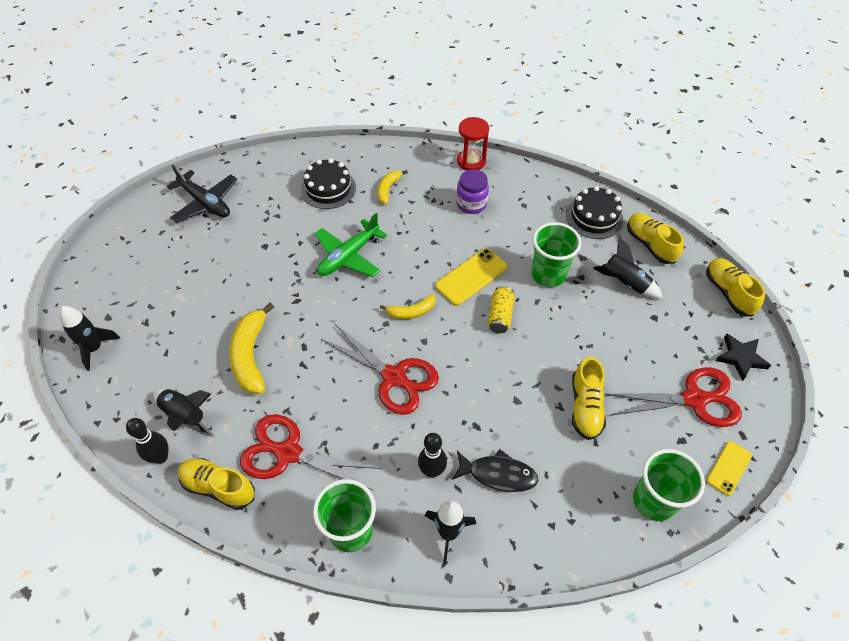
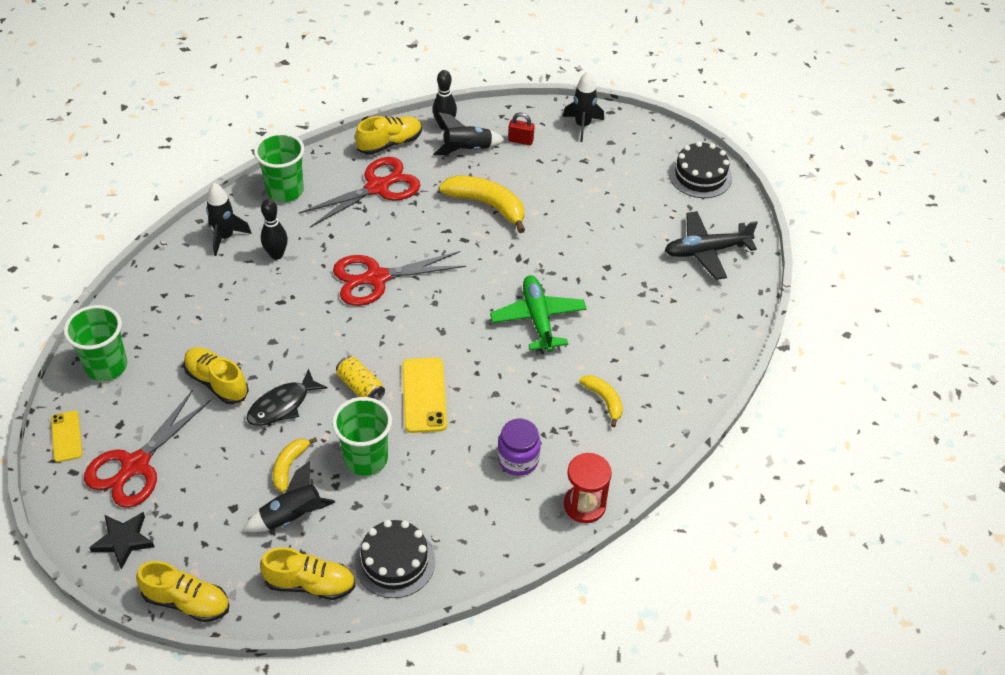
camera: 125 degrees right, 5 degrees down
(146, 382) = (520, 140): none -> red padlock
(328, 188) = (648, 351): black cake -> black cake (700, 175)
(411, 312) = (429, 327): yellow banana -> yellow banana (289, 466)
(498, 474) = (231, 289): black fish -> black fish (282, 405)

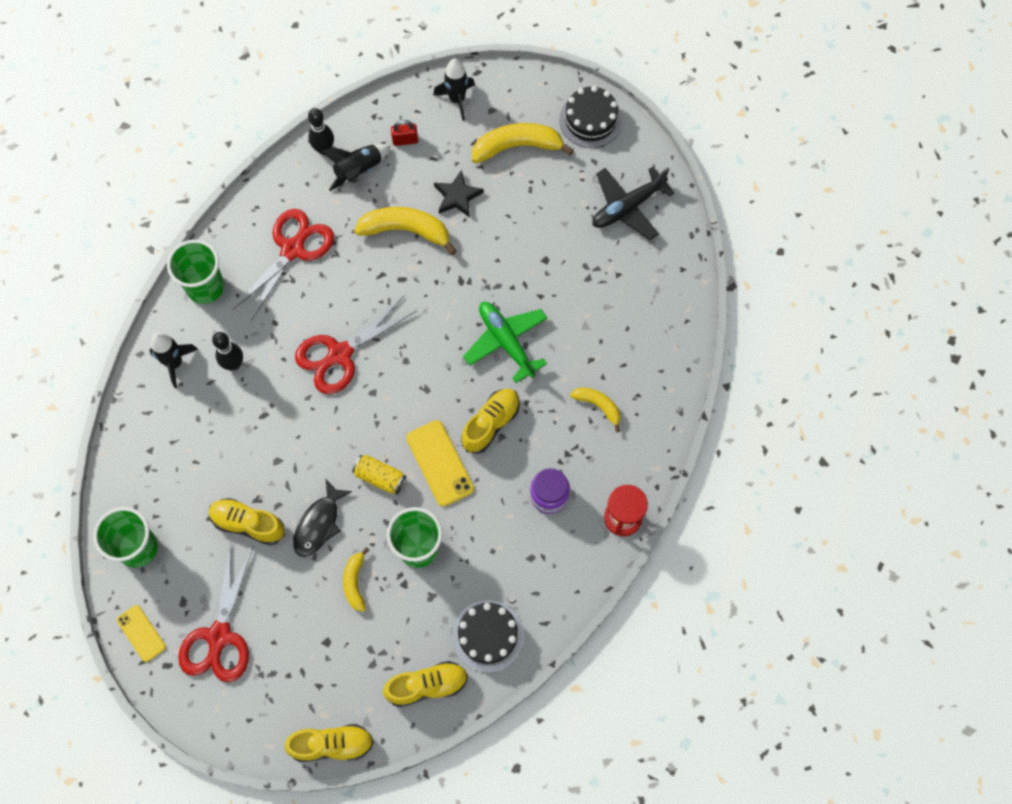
camera: 20 degrees left, 20 degrees up
(123, 540) = (248, 712): black star -> black star (457, 196)
(292, 516) = (381, 629): black rocket -> none
(390, 143) = (280, 191): yellow shoe -> yellow shoe (491, 424)
(621, 175) = (517, 146): none -> yellow banana

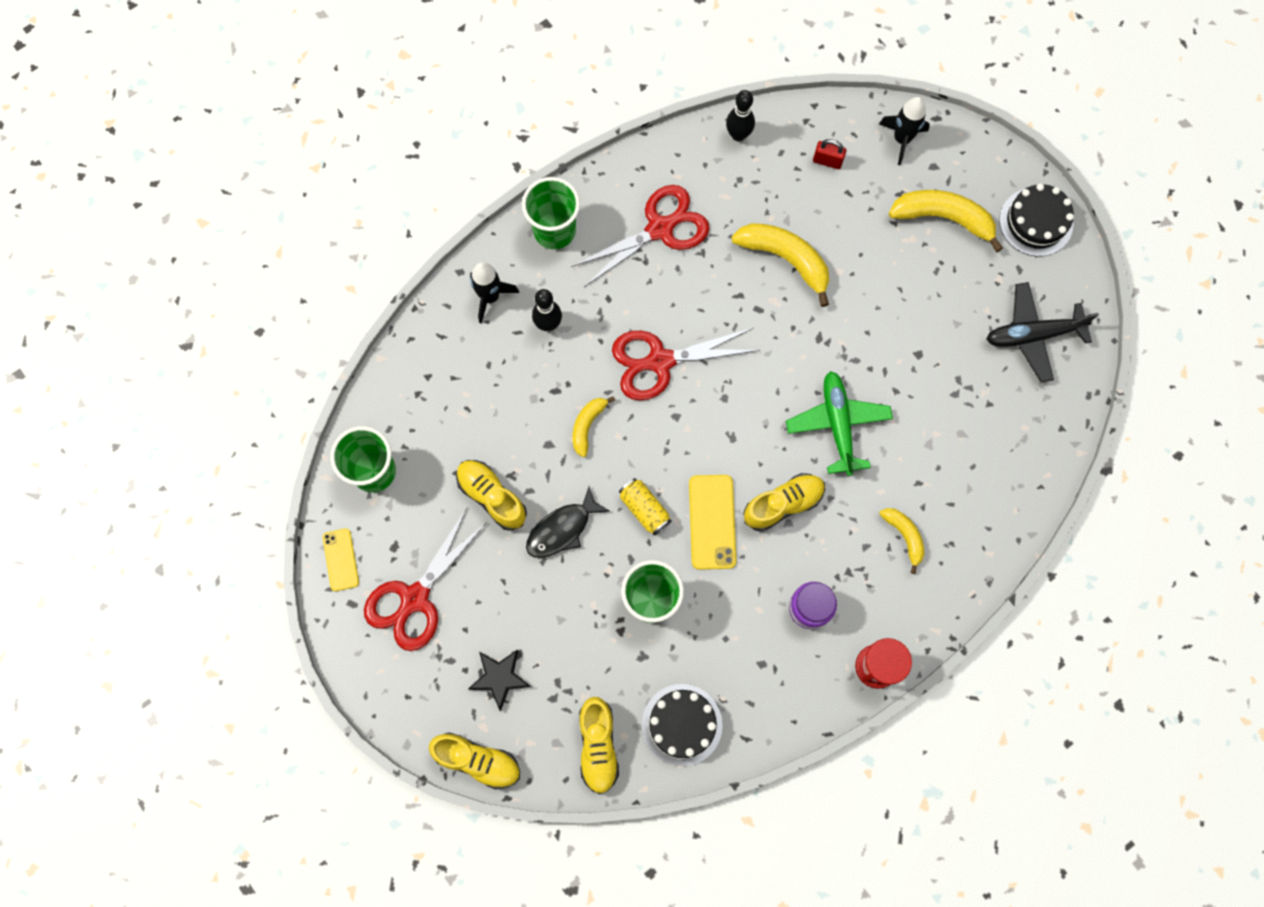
camera: 25 degrees right, 5 degrees up
(355, 582) = (572, 606): yellow banana -> yellow banana (587, 426)
(358, 170) = (764, 173): black rocket -> none
(427, 685) = (598, 746): yellow shoe -> yellow shoe turned 75 degrees clockwise
(457, 196) = (855, 245): black star -> black star (499, 677)

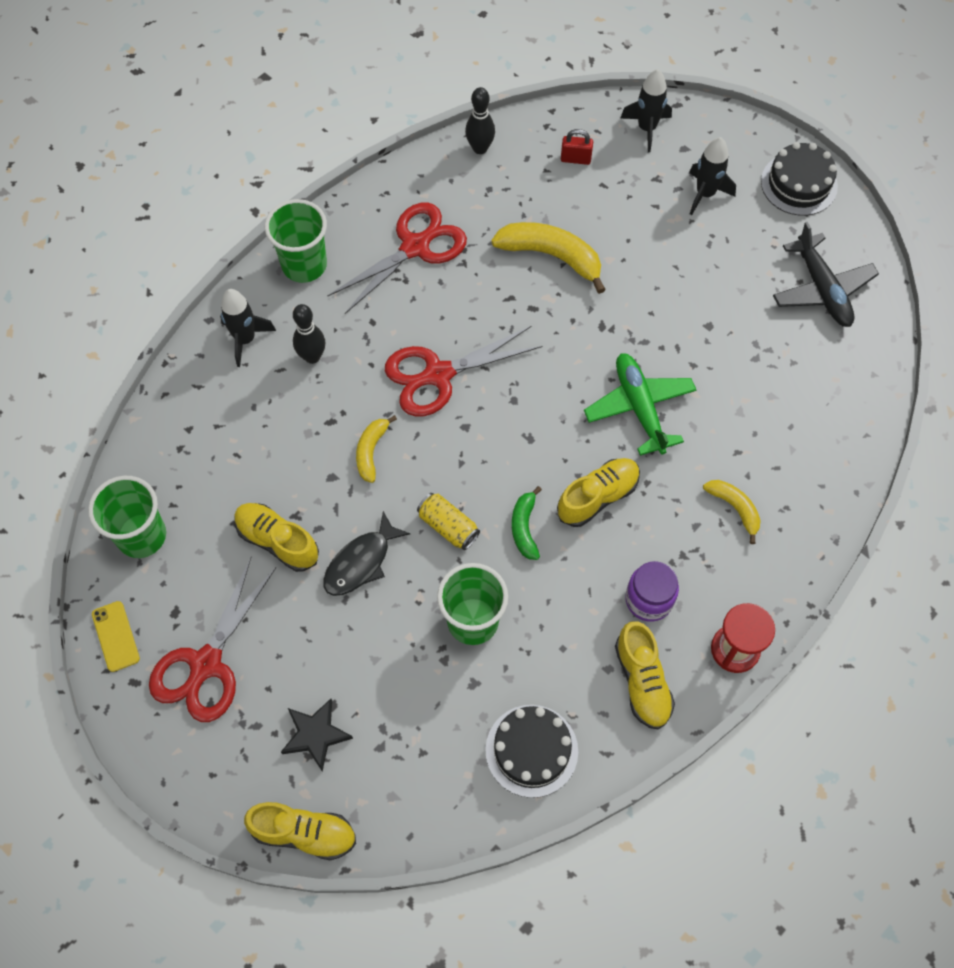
camera: 10 degrees left, 10 degrees down
(598, 746) = (440, 792): yellow shoe -> yellow shoe (642, 681)
(712, 522) = (524, 528): yellow phone -> green banana
(943, 218) = (705, 194): yellow banana -> black rocket
(1033, 335) = (822, 289): black plane -> black plane turned 90 degrees counterclockwise

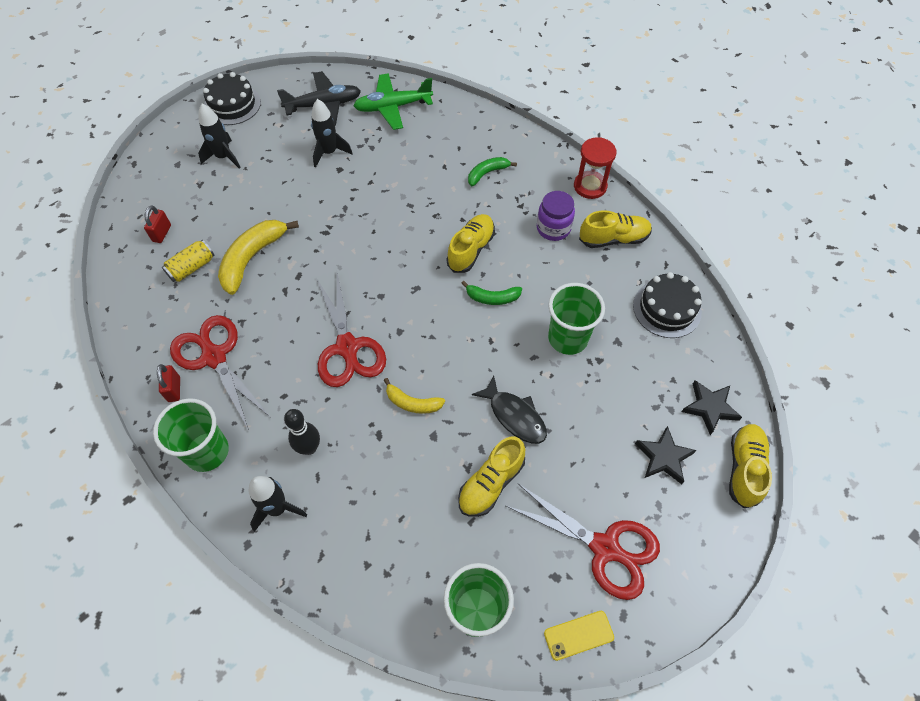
camera: 85 degrees left, 5 degrees down
(373, 219) = (174, 389): none -> red padlock
(385, 797) = (709, 407): none -> black star
(448, 526) = (487, 349): yellow can -> yellow can (192, 267)
(480, 148) = (125, 300): black bowling pin -> none
(598, 497) = (471, 249): yellow shoe -> yellow shoe turned 60 degrees clockwise
(639, 407) = (400, 217): green plane -> green plane (393, 107)
(646, 128) = (149, 184): black rocket -> black rocket (329, 152)
(735, 508) = (487, 173): yellow banana -> green banana

